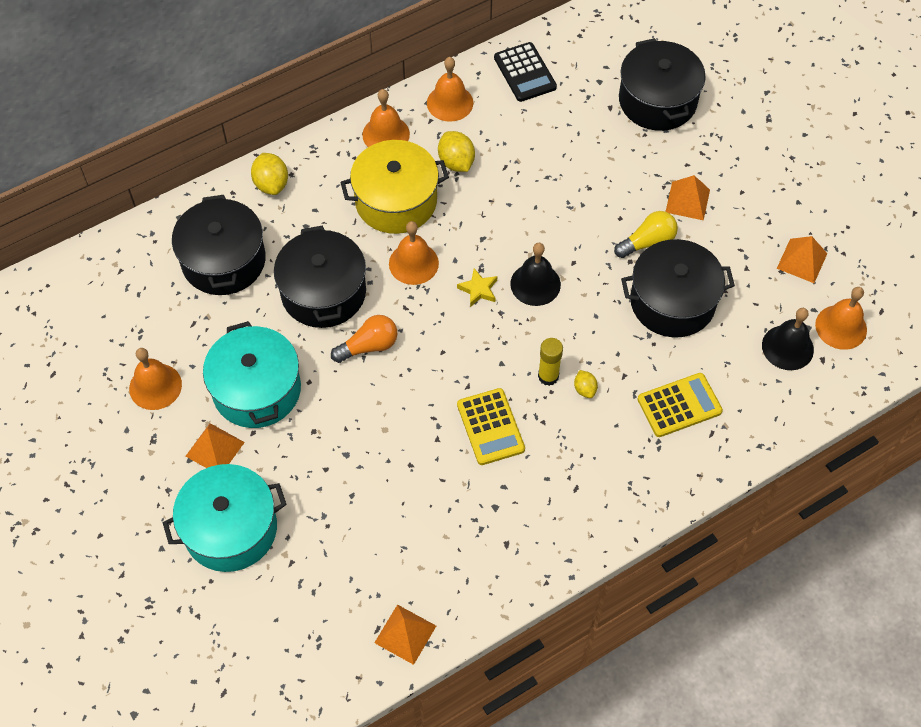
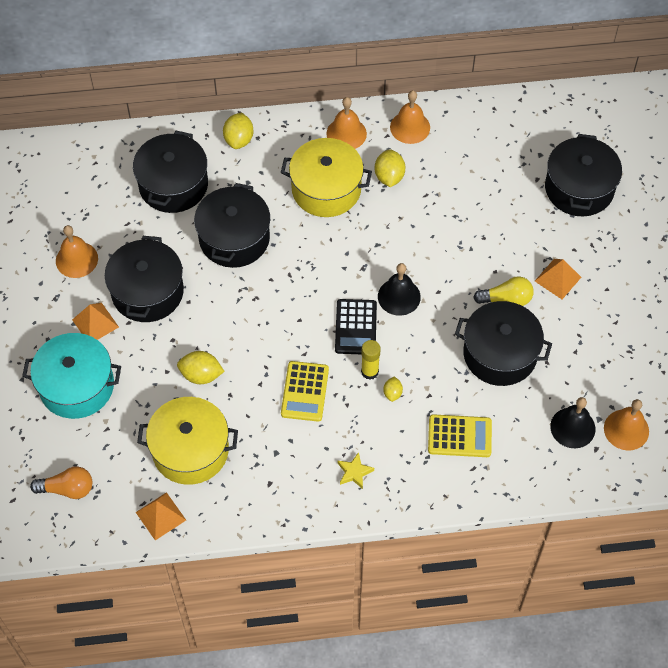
camera: 25 degrees right, 0 degrees up
(257, 389) = (147, 292): turquoise pot -> black pot
(366, 456) = (201, 375): none -> yellow lemon
(369, 346) = (246, 293): orange light bulb -> orange light bulb (67, 489)
(399, 545) = (190, 450): none -> yellow pot
(413, 263) = (314, 243): orange bell -> none
(478, 289) = (352, 283): yellow star -> yellow star (354, 472)
(525, 72) = (483, 125): black calculator -> black calculator (356, 327)
(802, 260) = (625, 364): orange pyramid -> none

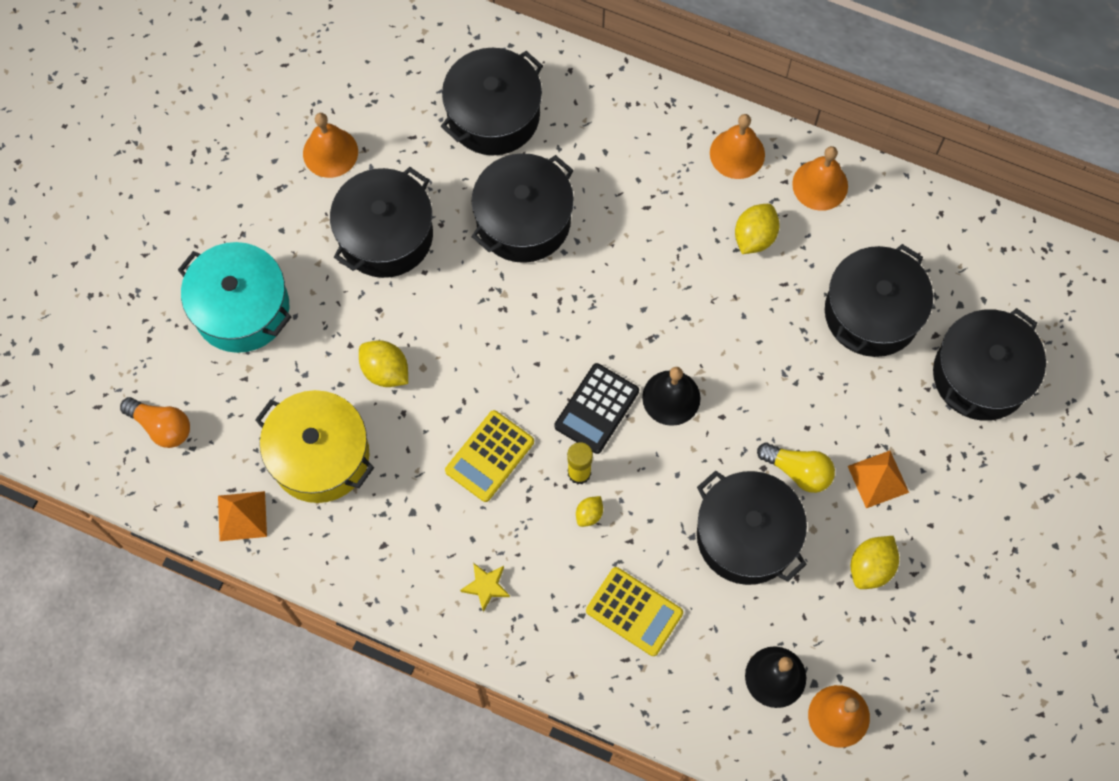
camera: 30 degrees right, 10 degrees up
(95, 323) = (305, 242): orange pyramid -> none
(239, 139) = (604, 96): yellow lemon -> yellow lemon (871, 567)
(326, 189) = (669, 214): yellow pot -> none
(490, 185) = (872, 313): none -> black pot

